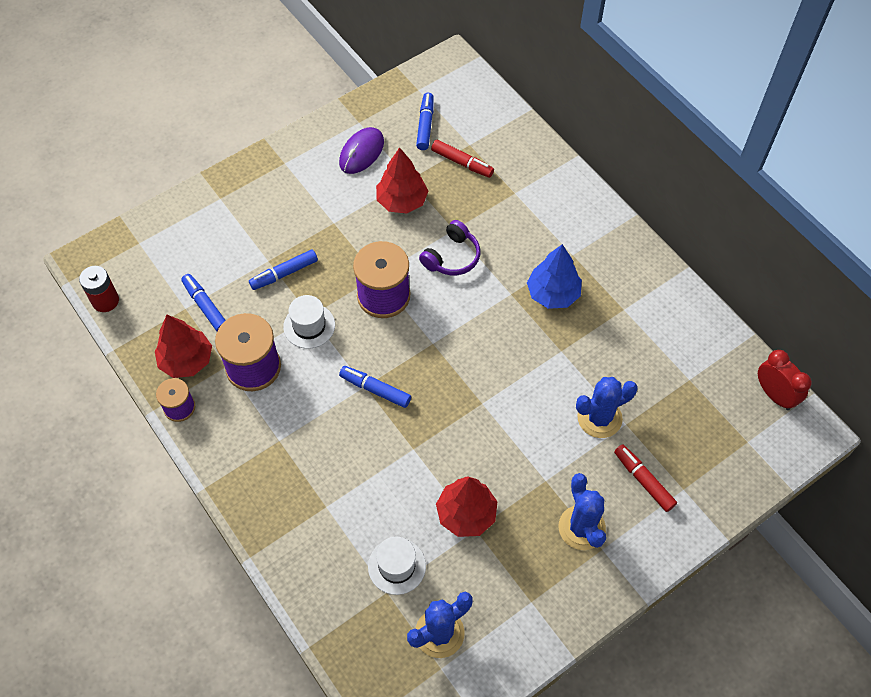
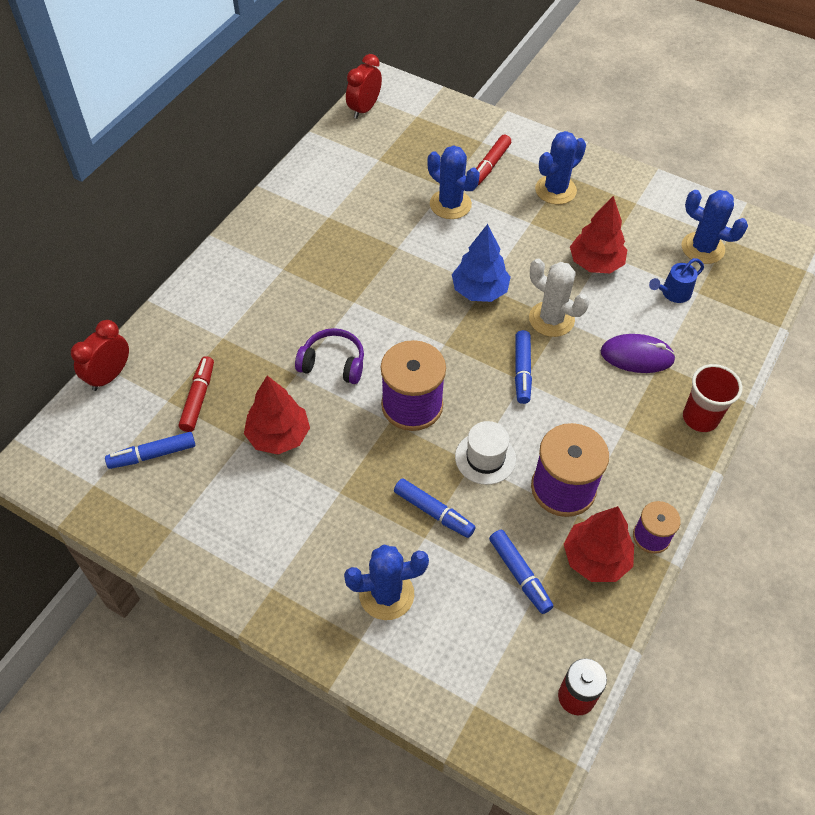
camera: 115 degrees left, 5 degrees down
(205, 306) = (519, 574): blue marker -> blue marker turned 60 degrees counterclockwise
(241, 223) = (386, 594): none -> blue cactus
(255, 507) = (700, 418): none -> red cup
(361, 152) = (221, 506): purple mouse -> purple mouse (637, 356)
(397, 566) = (672, 293): white hat -> blue watering can
(418, 440) = (551, 319): none -> white cactus
(510, 116) = (109, 376): none -> red clock
(553, 293) = (337, 270): blue tree -> blue tree (479, 290)

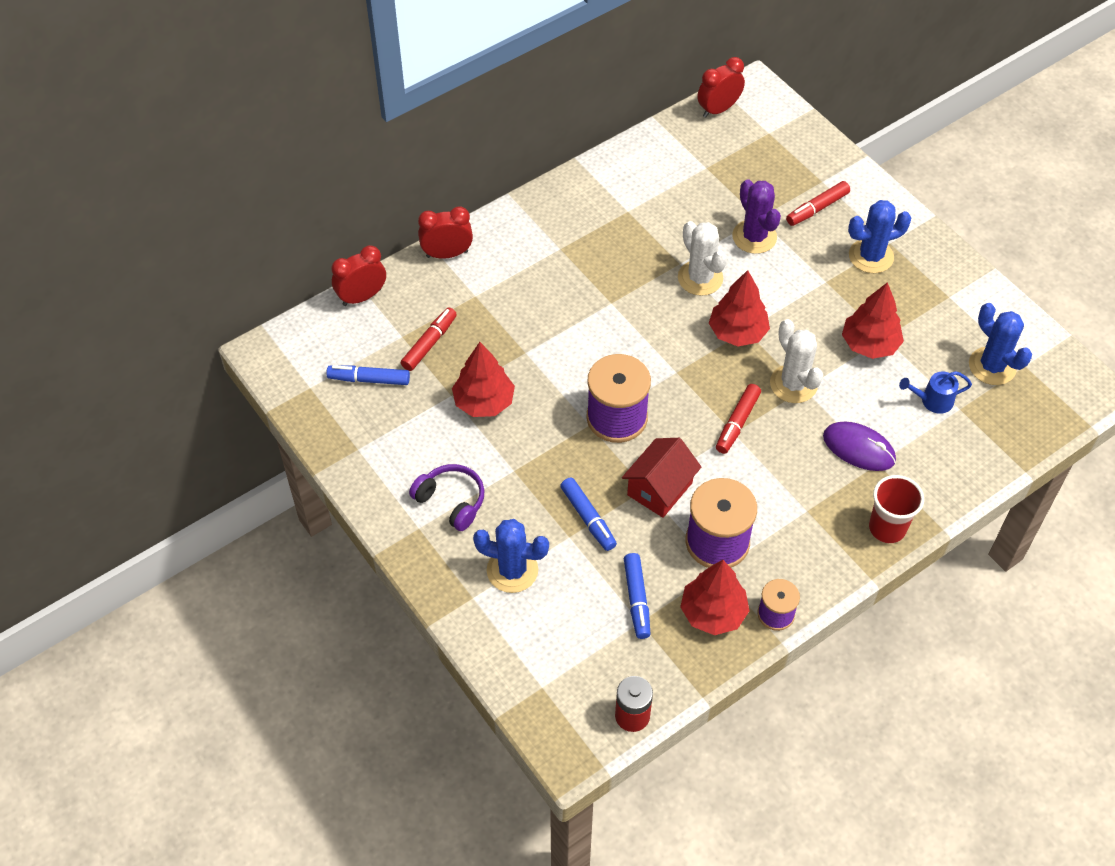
camera: 25 degrees right, 0 degrees up
(177, 308) = (447, 254): none -> red clock
(333, 363) = (563, 354): purple headphones -> purple headphones (451, 501)
(422, 254) = (700, 278): none -> white cactus
(450, 204) = (754, 237): blue cactus -> purple cactus
(479, 290) = (737, 332): blue tree -> red tree
(485, 458) = (659, 489): white hat -> red house
(522, 371) = (737, 423): blue marker -> red marker

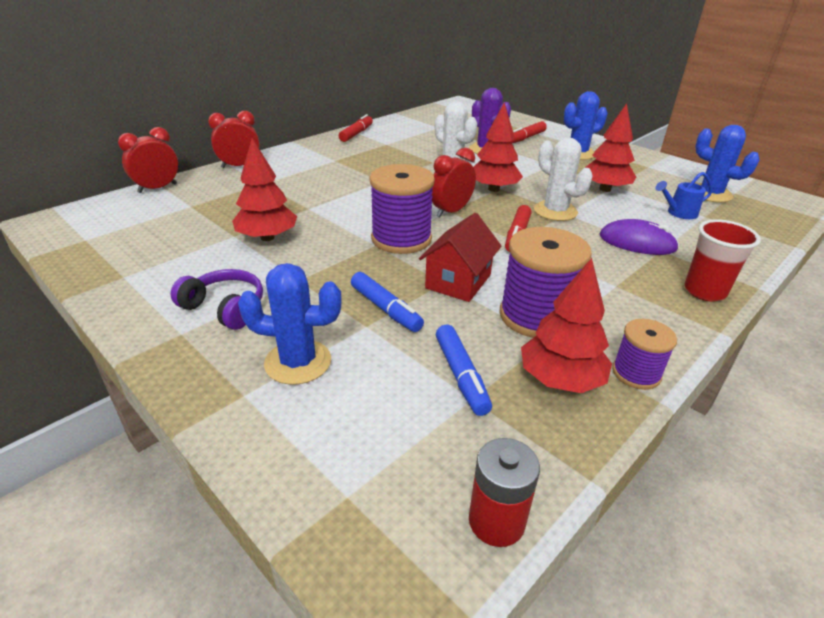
camera: 10 degrees left, 20 degrees down
(369, 379) = (150, 231): blue marker -> none
(429, 343) = (216, 208): red marker -> red marker (356, 134)
(718, 109) = (439, 109): red clock -> red clock (451, 211)

